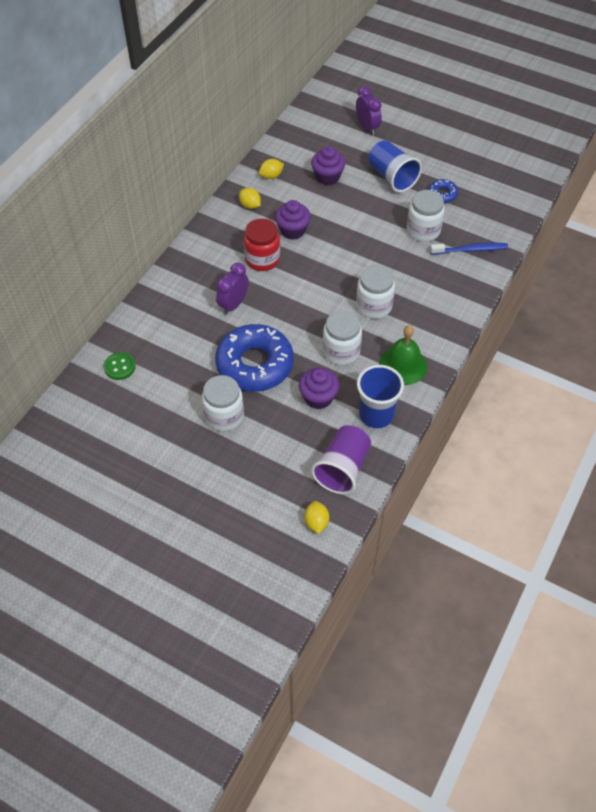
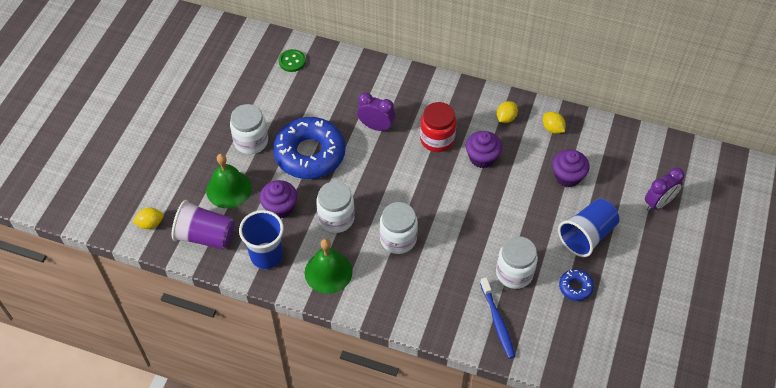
camera: 80 degrees right, 0 degrees up
(284, 442) = (228, 189): none -> green bell

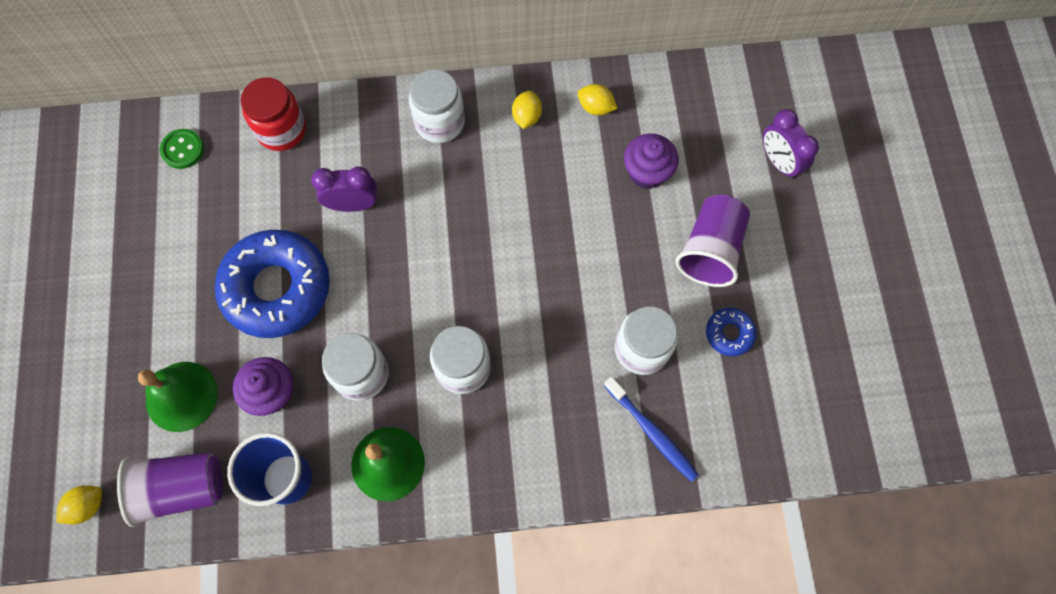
camera: 25 degrees left, 15 degrees up
(251, 141) = (180, 305): white jar -> white jar (440, 122)
(437, 139) = (447, 189): red jar -> red jar (282, 130)
(482, 158) = (521, 192): purple cupcake -> none
(587, 235) = (710, 250): blue cup -> purple cup
(658, 203) = (779, 162): purple clock -> purple clock turned 120 degrees clockwise

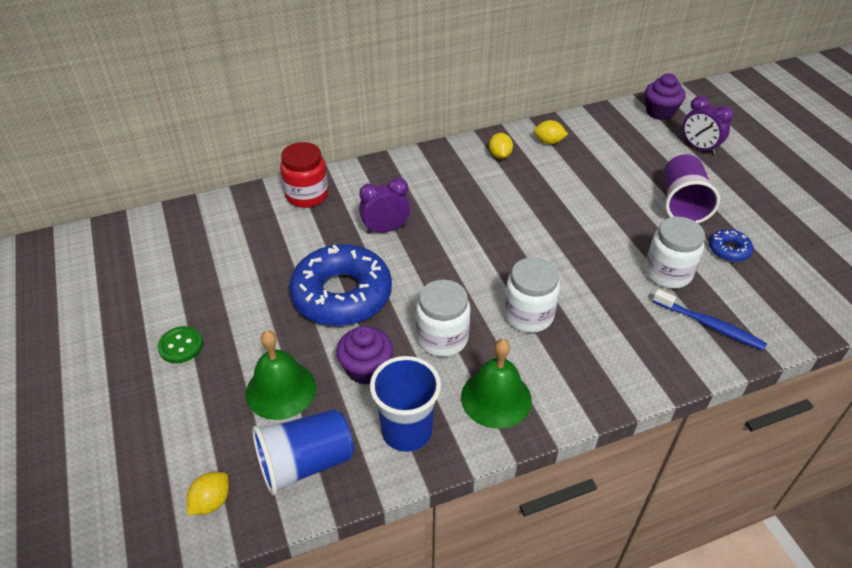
camera: 15 degrees left, 25 degrees down
(182, 150) = (226, 221): green button -> green button (181, 346)
(182, 488) = (305, 463): purple cup -> blue cup
(440, 122) = (434, 169): white jar -> none
(647, 172) = (607, 169): purple cupcake -> purple cupcake (660, 112)

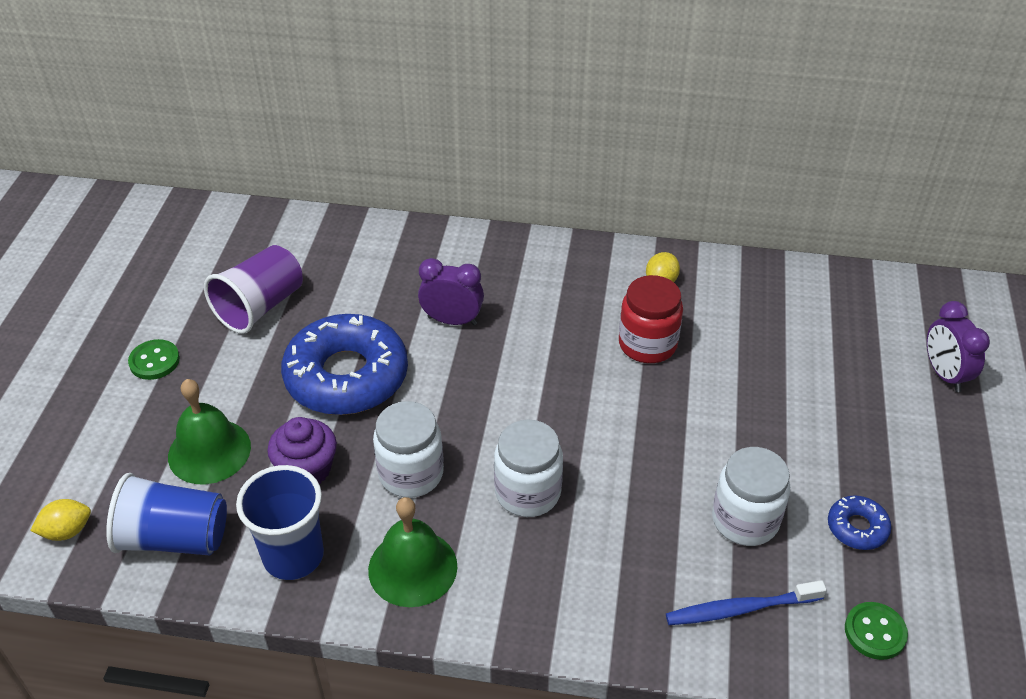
camera: 30 degrees right, 0 degrees up
(307, 195) = (400, 246): red jar -> red jar (647, 344)
(548, 142) = (739, 287): yellow lemon -> none
(660, 112) = (932, 303): purple cupcake -> none
(682, 204) = (847, 440): purple cup -> purple cup (260, 307)
(709, 325) = (740, 609): blue toothbrush -> blue toothbrush turned 105 degrees clockwise
(787, 303) = (875, 632): none -> green button

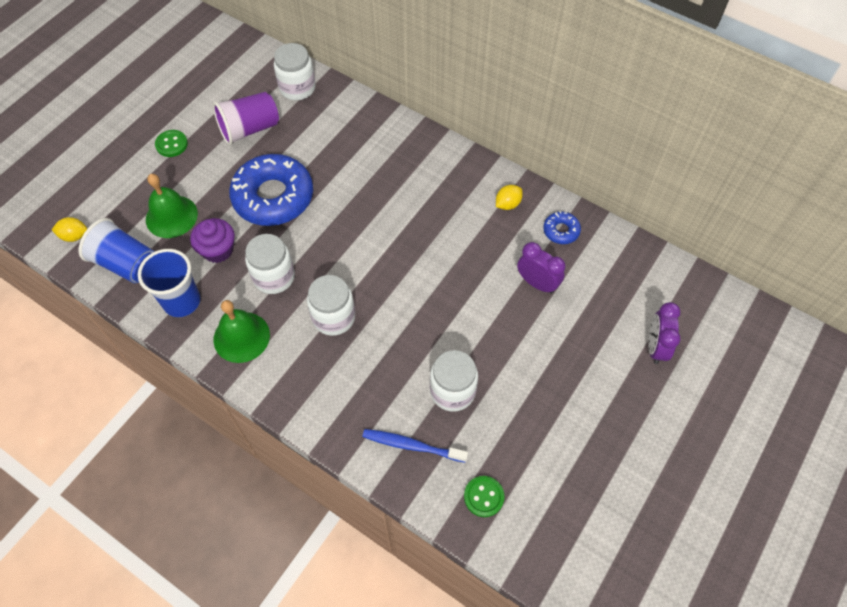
camera: 25 degrees right, 15 degrees up
(298, 239) = (297, 88): none -> white jar
(452, 320) = (357, 182): purple clock -> purple clock (537, 283)
(647, 344) = (469, 246): red jar -> none
(857, 527) = (519, 426): blue donut -> blue donut (561, 231)

